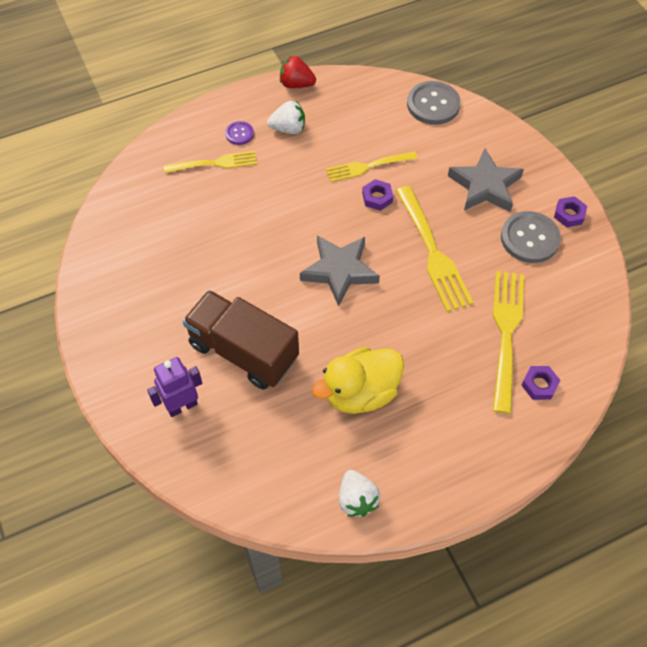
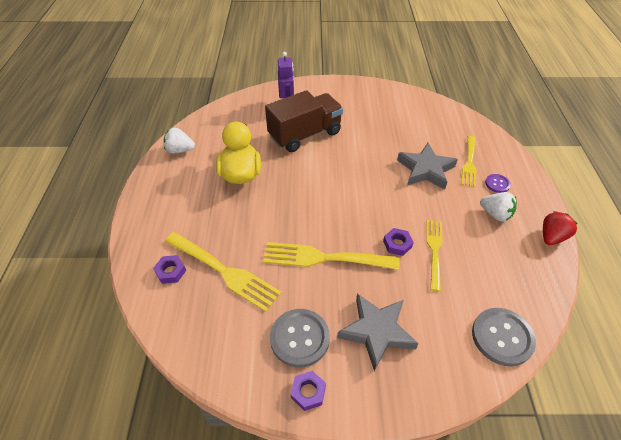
camera: 115 degrees right, 10 degrees down
(288, 129) = (495, 214): white strawberry -> white strawberry turned 75 degrees counterclockwise
(339, 271) = (338, 196): grey star -> grey star (425, 170)

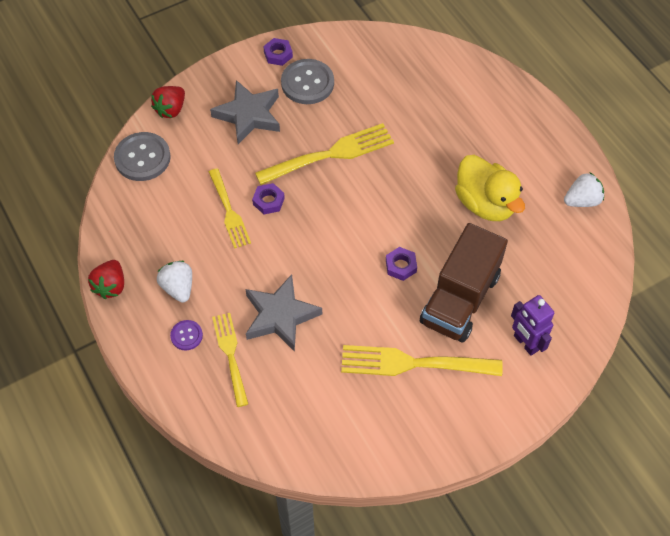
camera: 150 degrees right, 10 degrees up
(171, 271) = (455, 80): purple nut -> purple nut (401, 266)
(224, 272) = (409, 101): yellow fork -> yellow fork (413, 363)
(456, 381) = (171, 109): none -> red strawberry
(495, 214) = (178, 288): white strawberry -> white strawberry turned 60 degrees clockwise

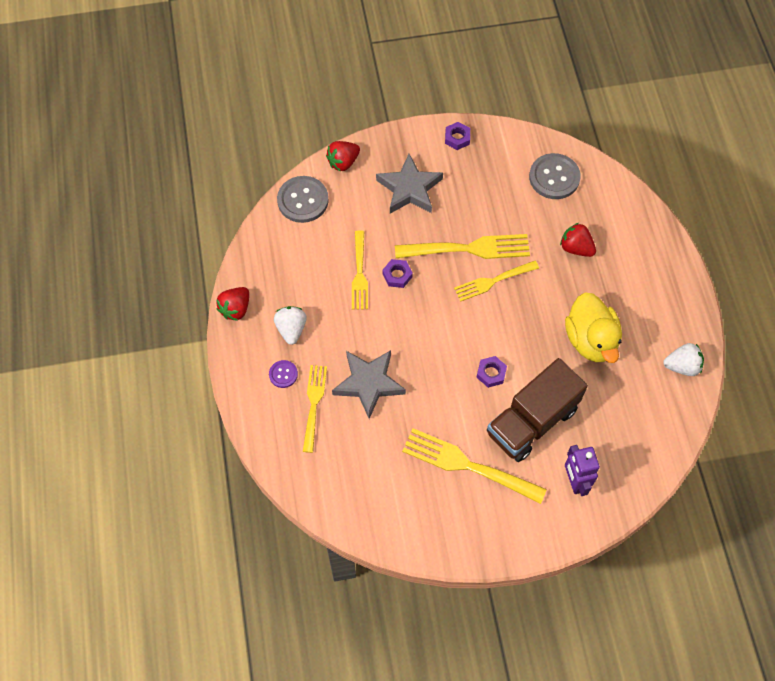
camera: 20 degrees right, 5 degrees up
(307, 83) = (473, 174): grey button -> grey button (554, 177)
(367, 177) = (493, 281): none -> yellow fork
(435, 122) = (576, 248): none -> red strawberry

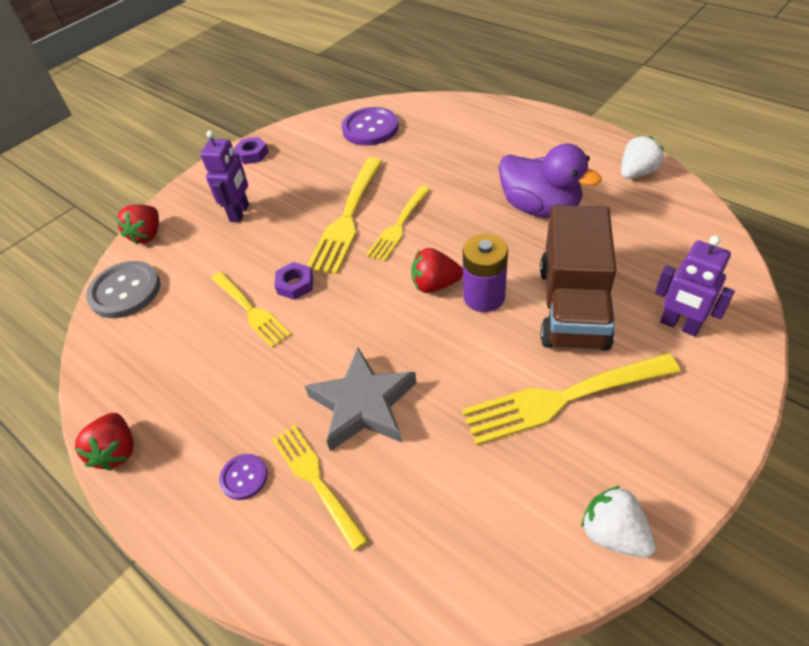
camera: 35 degrees left, 15 degrees down
(291, 329) = (213, 419): white strawberry -> white strawberry (613, 533)
(409, 189) = (240, 213): grey star -> purple robot
(468, 249) = (347, 218): yellow fork -> yellow fork turned 150 degrees clockwise
(491, 373) = (484, 297): purple nut -> purple battery
(554, 177) = (370, 128): grey button -> purple button
(576, 248) = (445, 158): red strawberry -> red strawberry (435, 285)
(590, 340) = (540, 207): yellow duck -> purple duck

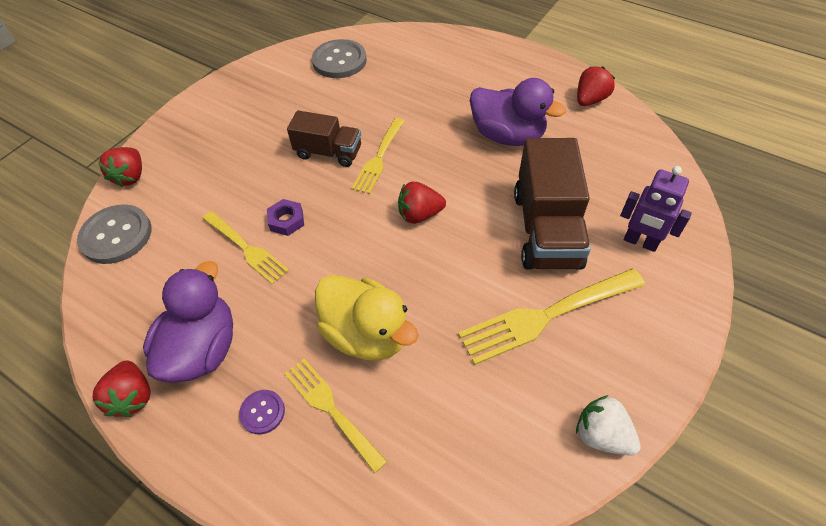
camera: 10 degrees left, 5 degrees up
(192, 408) = (202, 349): none -> purple duck
(240, 213) = (222, 150): purple robot -> none
(252, 154) = (226, 89): purple nut -> none
(347, 218) = (328, 152): yellow fork -> brown truck
(363, 404) = (366, 334): grey star -> yellow duck
(370, 128) = (339, 61): purple button -> grey button
(484, 297) = (465, 224): purple battery -> none
(636, 173) = (590, 100): white strawberry -> red strawberry

